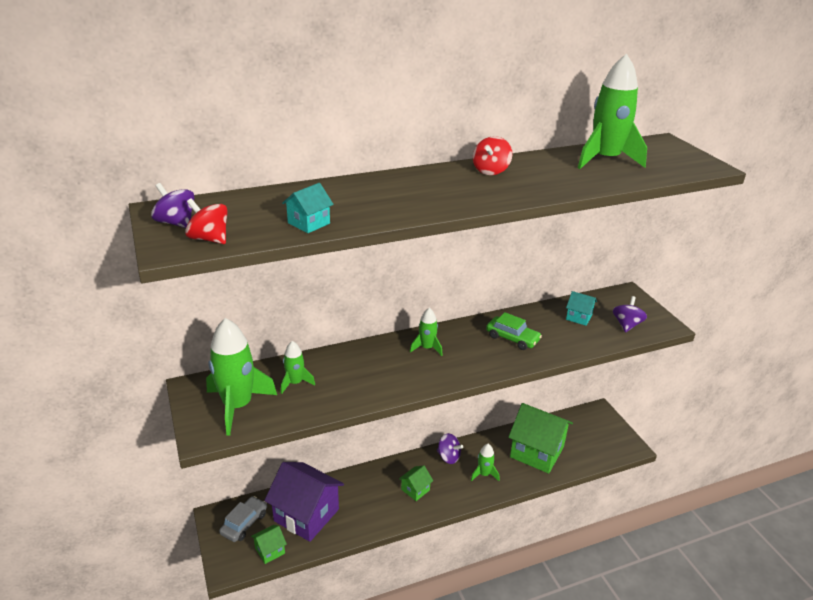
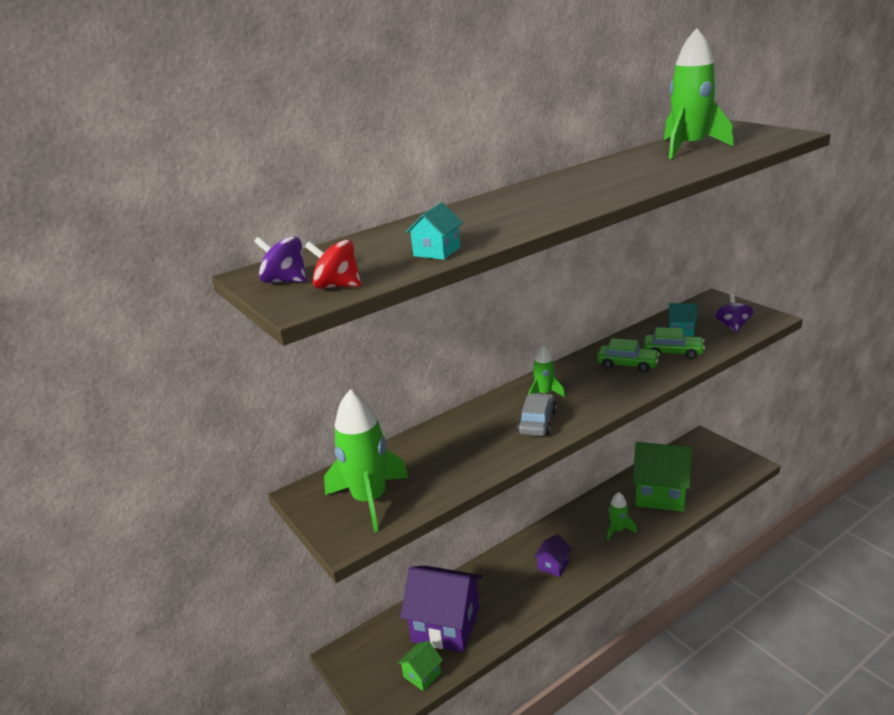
camera: 10 degrees left, 5 degrees down
(244, 523) = (378, 654): grey car -> grey car (537, 422)
(295, 383) = (422, 461): green rocket -> none
(415, 490) = (553, 565): green house -> purple house
(448, 457) = (571, 523): purple spinning top -> none
(491, 171) = (585, 176): red spinning top -> none
(558, 337) = (673, 352): none -> green car

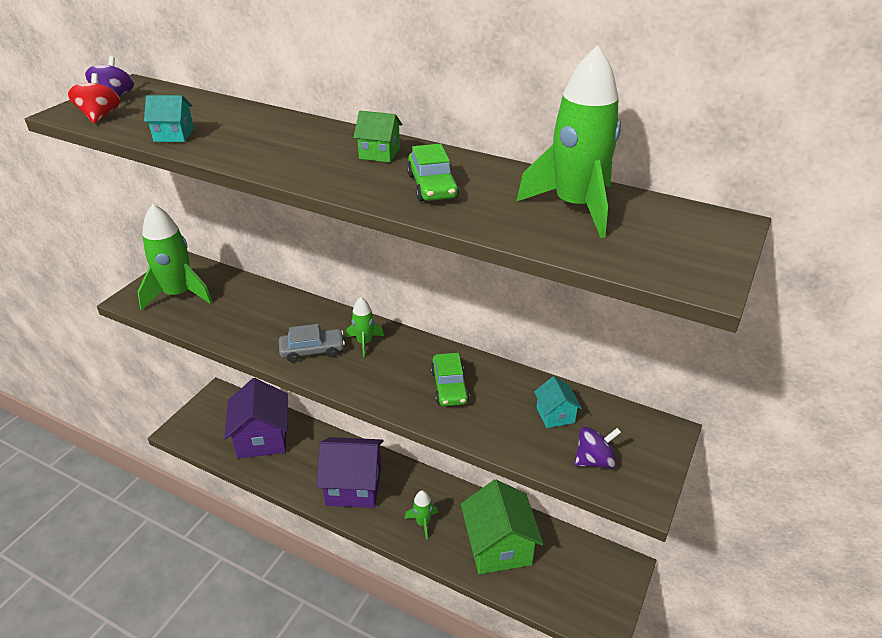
camera: 60 degrees right, 10 degrees up
(422, 675) = (210, 442): green house -> green house (379, 153)
(553, 565) = (354, 486): purple house -> purple house, size x2.18
(673, 352) = (495, 417): green car -> green car (432, 186)

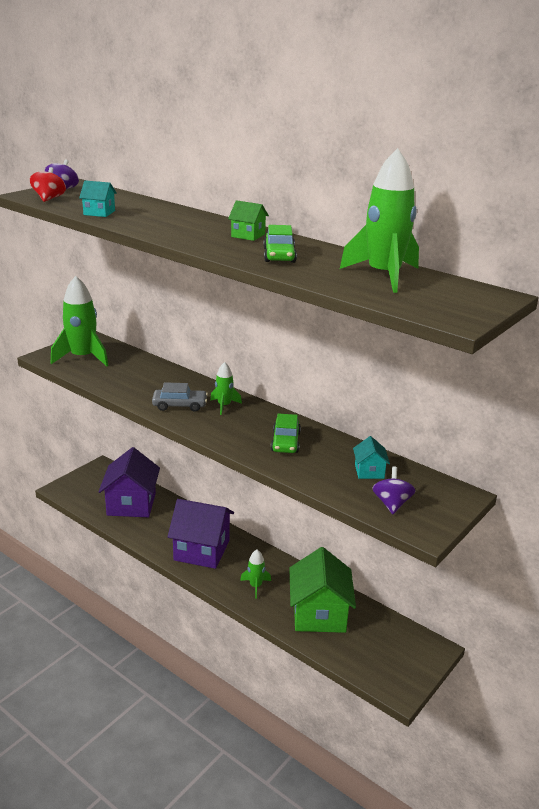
camera: 10 degrees right, 10 degrees down
(594, 460) = (391, 504): purple spinning top -> purple spinning top turned 75 degrees counterclockwise

